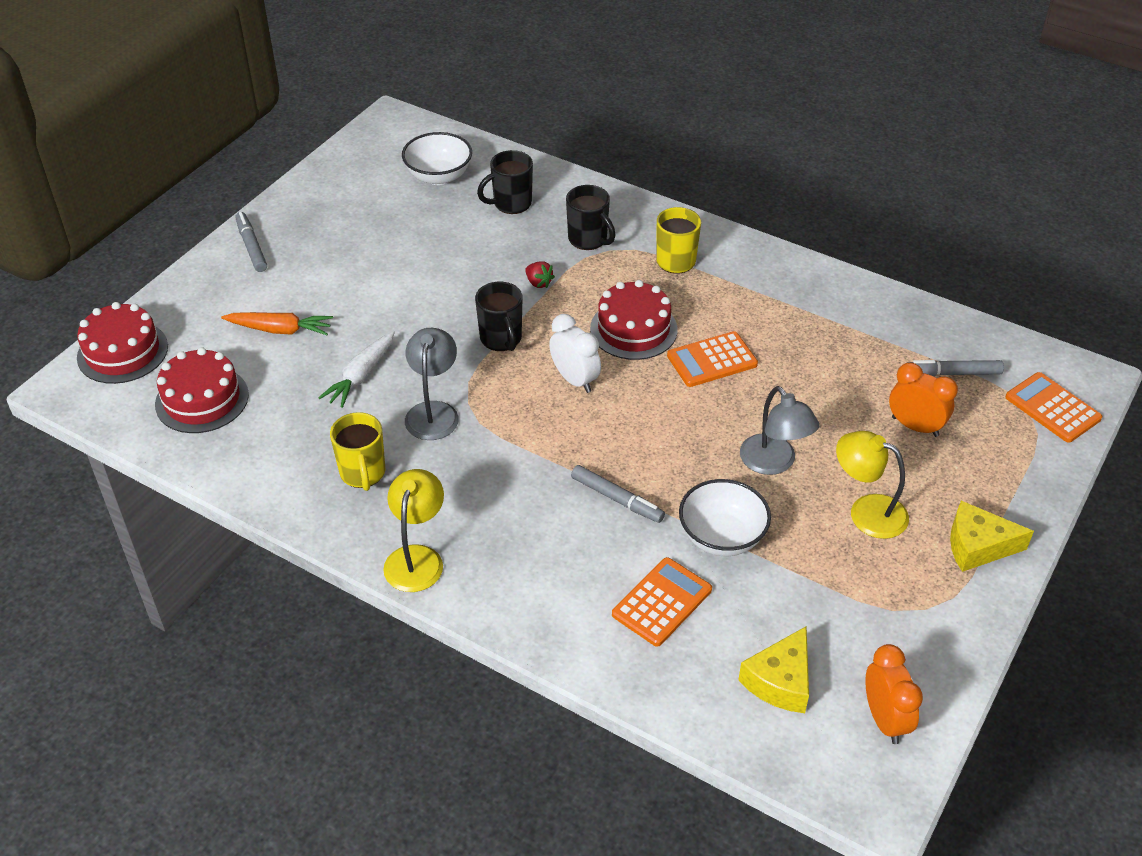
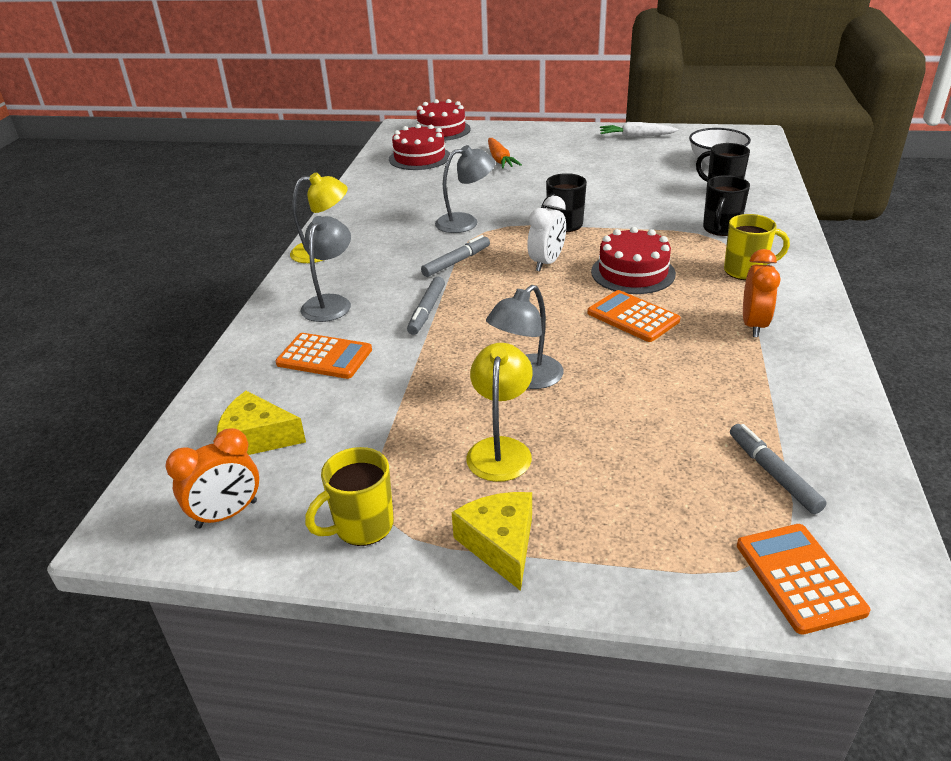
camera: 70 degrees right, 10 degrees down
(251, 247) = (568, 133): grey marker -> grey marker (456, 262)
(361, 375) = (480, 192): white carrot -> white carrot (636, 137)
(363, 473) = (389, 216): yellow mug -> yellow mug (362, 526)
(538, 283) = (643, 223): red strawberry -> none
(551, 575) = (330, 303): none -> grey lamp
(721, 537) = (413, 370): white bowl -> none
(915, 426) = (655, 460): orange clock -> orange clock (753, 325)
(1052, 408) = (799, 578): orange calculator -> orange calculator turned 45 degrees counterclockwise

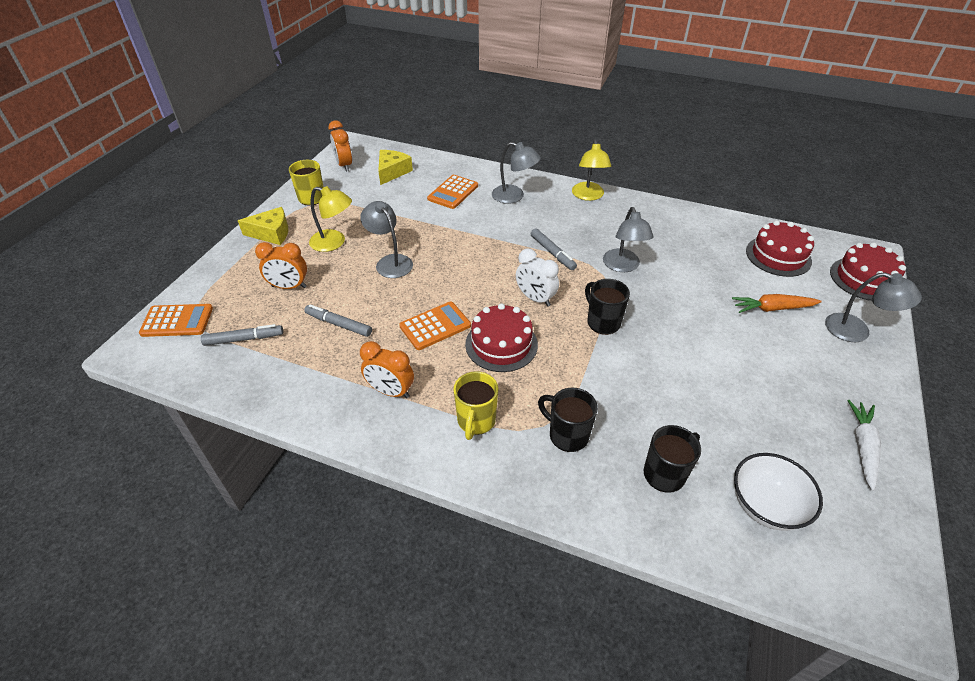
camera: 100 degrees right, 10 degrees up
(427, 311) = (487, 232): grey marker -> grey marker (338, 324)
(512, 134) = (856, 331): none -> grey lamp
(635, 465) = (289, 287): none -> orange clock

